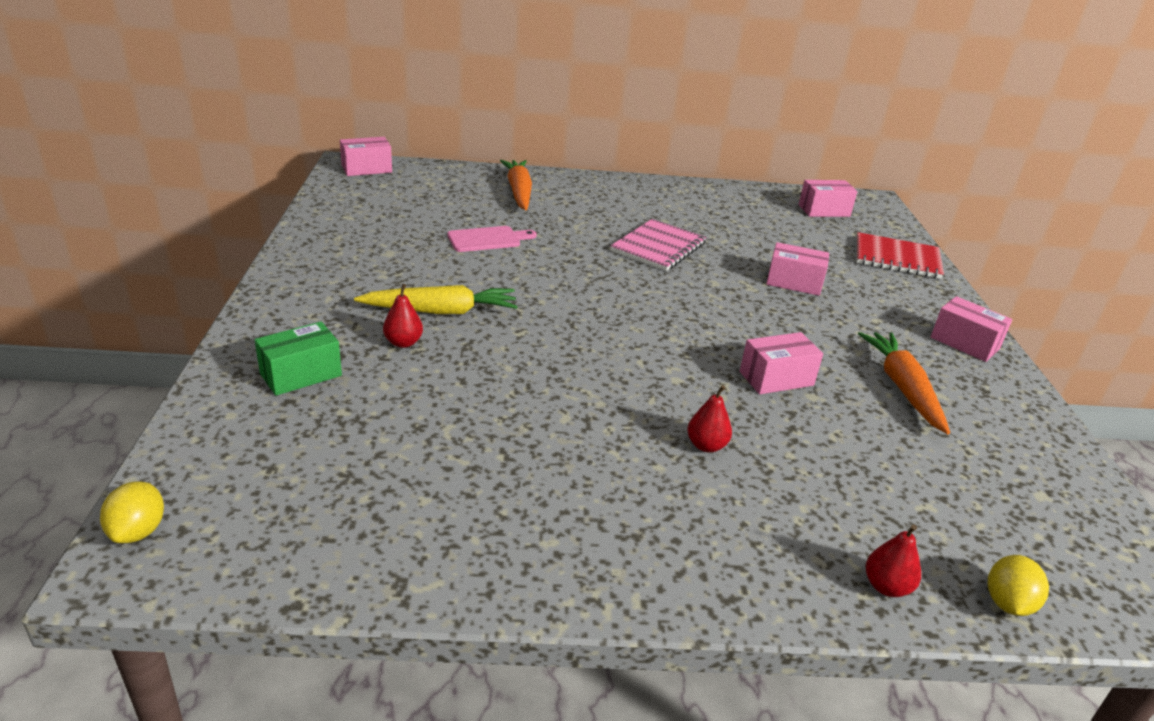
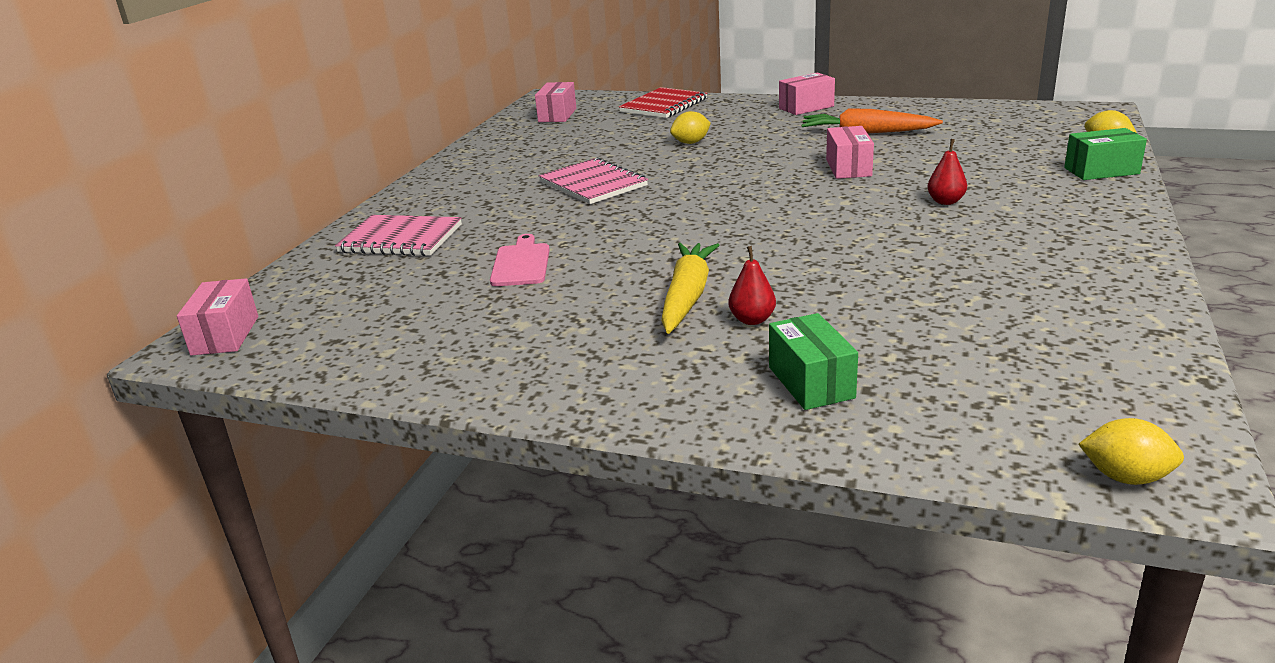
camera: 65 degrees left, 5 degrees down
(519, 192) = (400, 239): orange carrot -> pink notebook
(794, 282) = (691, 143): pink box -> yellow lemon
(886, 586) = (1101, 171): red pear -> green box

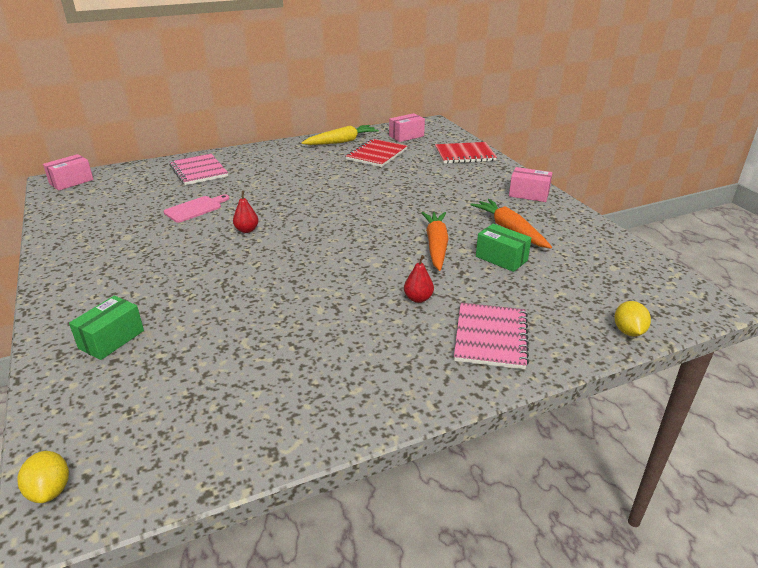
camera: 45 degrees right, 5 degrees up
(575, 139) = (376, 154): none -> red notebook
(593, 184) = (316, 184): pink notebook -> pink notebook (491, 337)
(687, 296) = (191, 266): yellow carrot -> yellow carrot (341, 142)
(691, 143) = (413, 185): yellow lemon -> none
(752, 320) = (176, 295): red pear -> red pear (247, 230)
(848, 168) = (436, 245): pink box -> orange carrot
(1101, 171) = (563, 345): green box -> green box (501, 258)

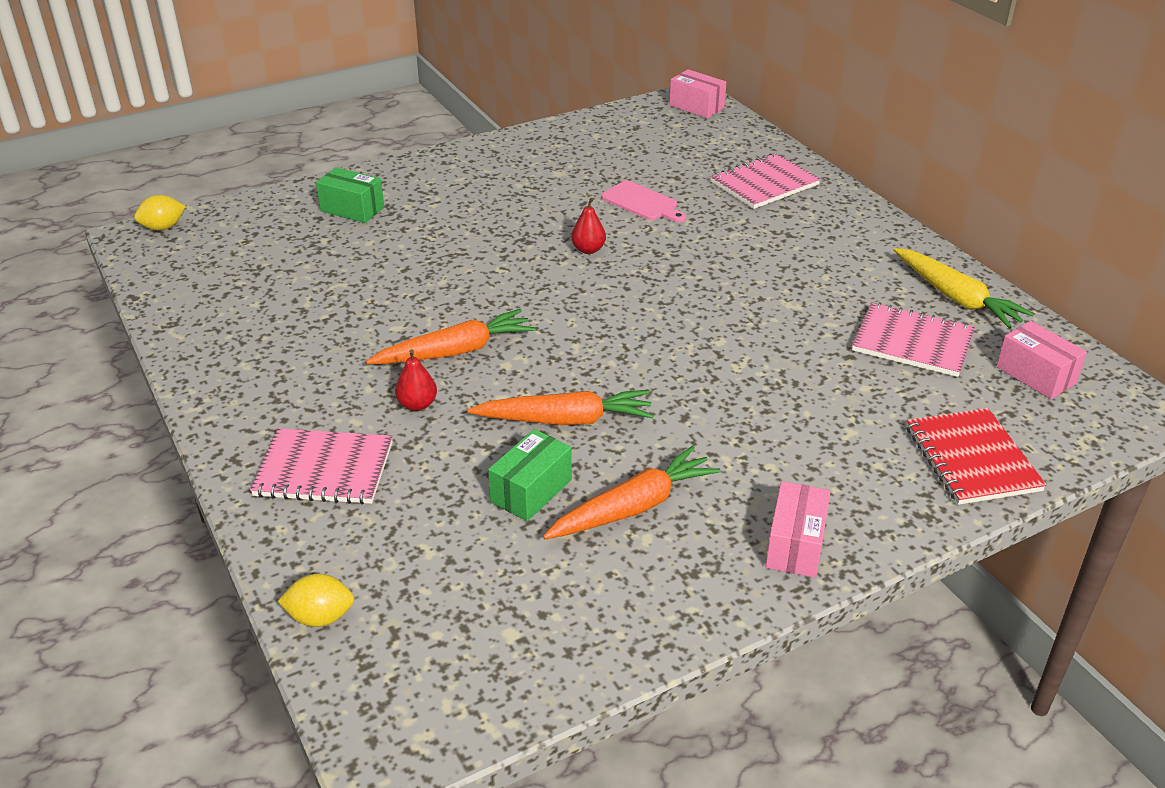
camera: 85 degrees right, 5 degrees up
(357, 283) = (455, 351): none -> orange carrot
(376, 154) = (912, 342): red notebook -> pink notebook

